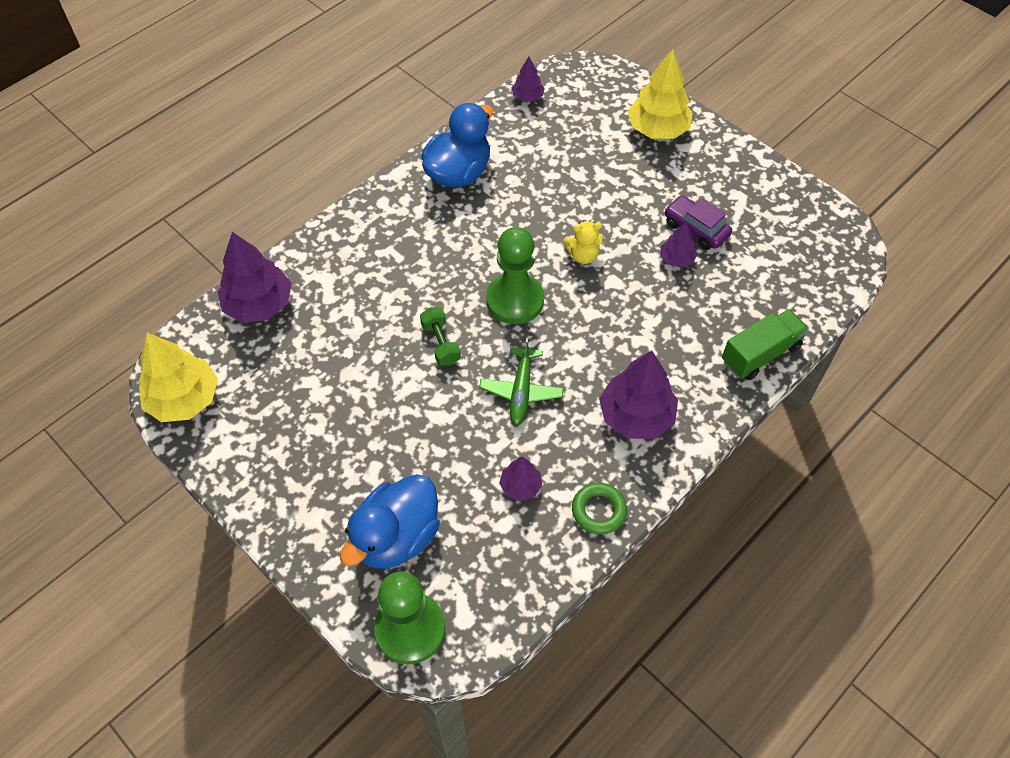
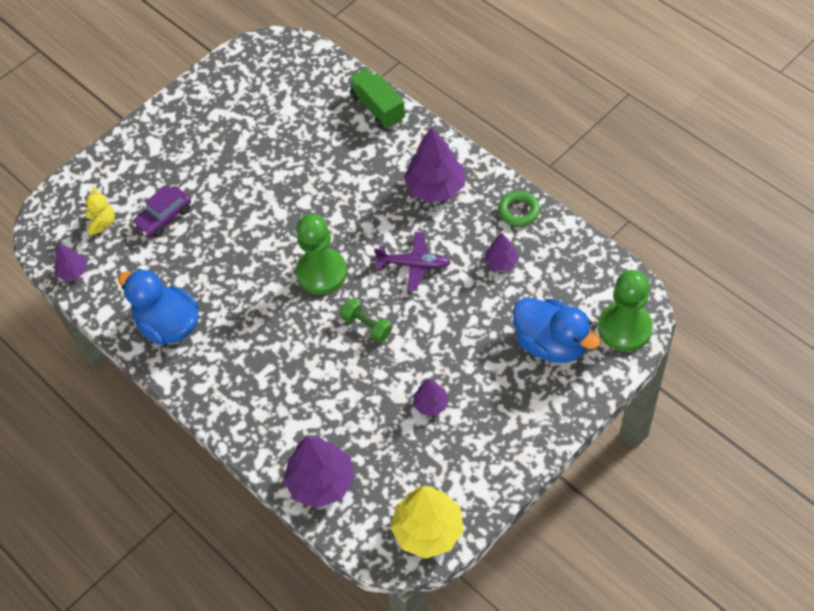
camera: 85 degrees left, 0 degrees up
(440, 343) = (367, 326): green dumbbell -> green dumbbell turned 60 degrees clockwise
(521, 391) = (414, 264): green plane -> purple plane
(583, 255) = (274, 224): yellow teddy bear -> yellow teddy bear (102, 223)
(657, 129) = (130, 168): yellow tree -> none
(676, 259) = (282, 158): purple tree -> purple tree (431, 404)
(696, 229) = (250, 144): purple car -> purple car (164, 217)

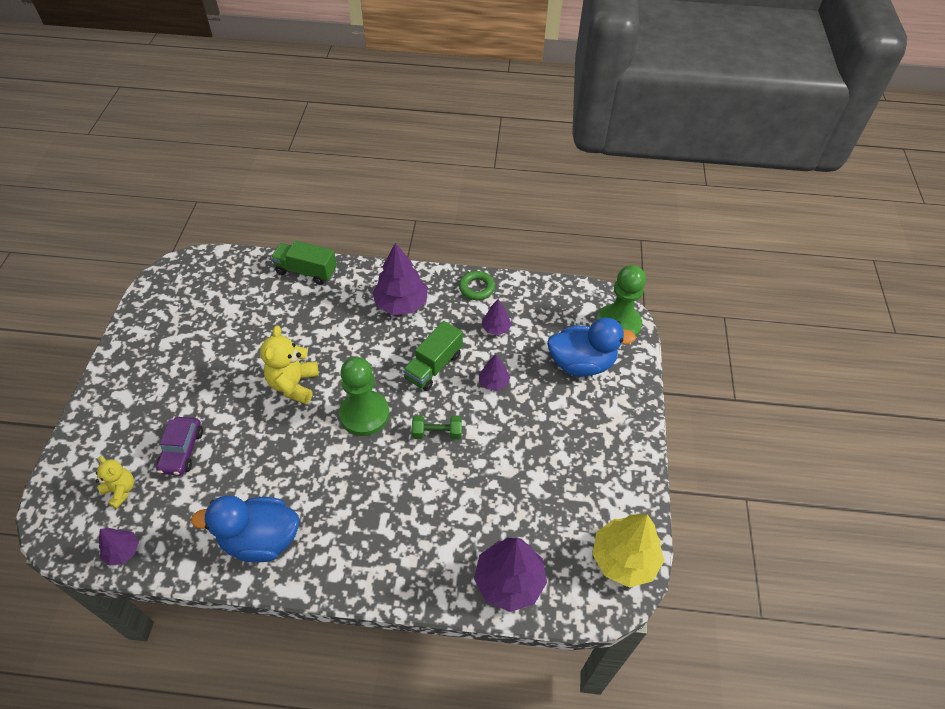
camera: 45 degrees left, 5 degrees down
(286, 211) = (294, 384): none -> yellow teddy bear
(414, 264) = (433, 366): purple plane -> green truck
(431, 404) = (538, 460): purple tree -> purple tree (493, 382)

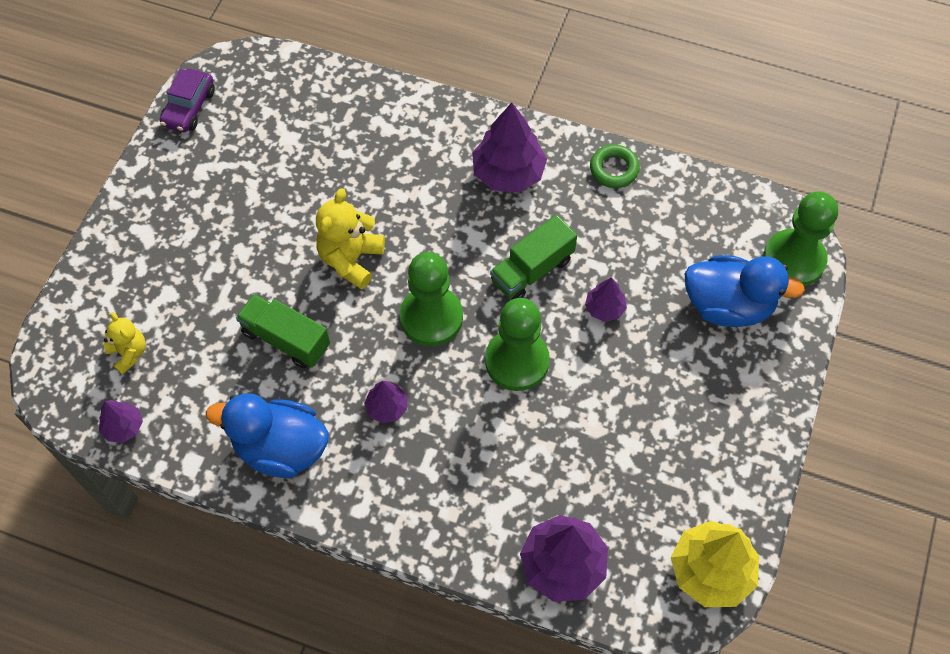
camera: 15 degrees right, 10 degrees up
(182, 451) = (204, 318): purple car -> purple car (189, 108)
(306, 271) = (393, 102): green truck -> green truck (286, 339)
(437, 433) = (517, 361): green dumbbell -> green pawn
(496, 328) = (625, 233): purple tree -> purple tree (387, 407)

